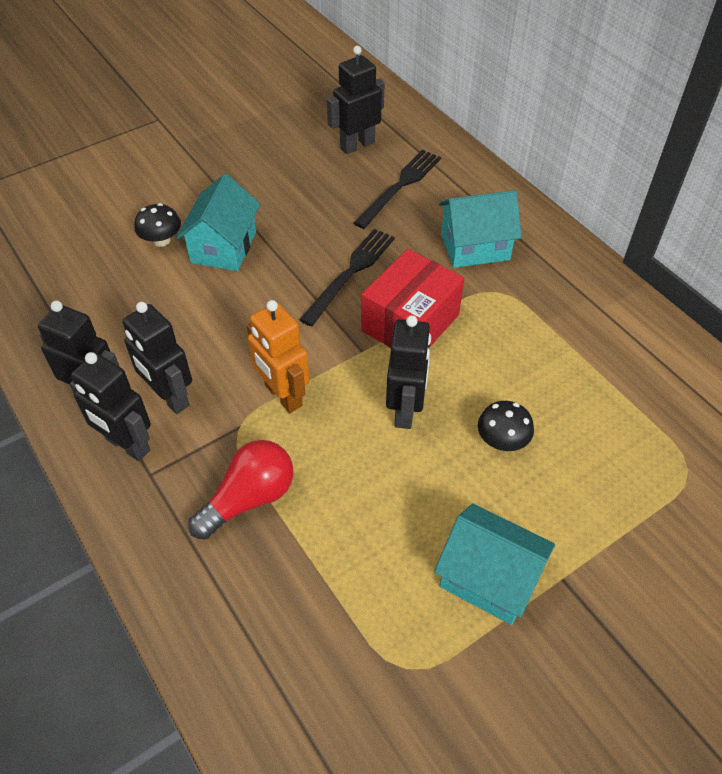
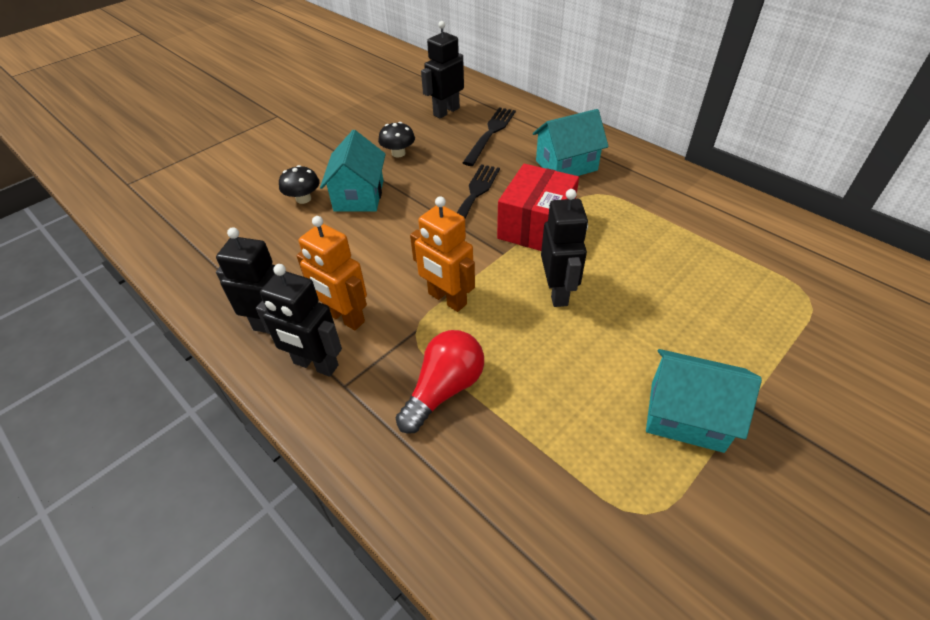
camera: 10 degrees left, 5 degrees down
(170, 397) = (344, 318): black robot -> orange robot
(502, 441) = (648, 301): black mushroom -> black mushroom (398, 153)

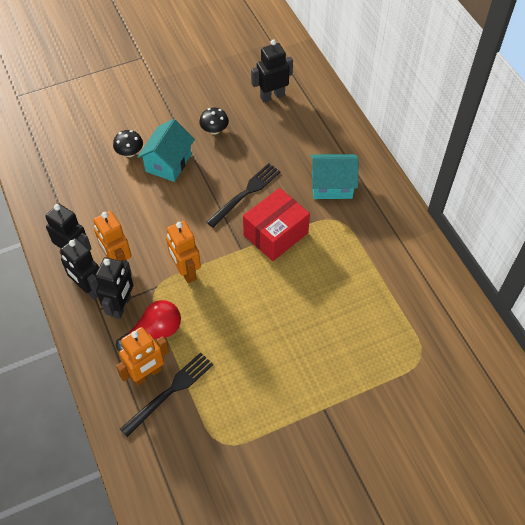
camera: 20 degrees right, 10 degrees up
(466, 452) = (147, 374): none -> orange robot
(490, 134) = (293, 133): black fork -> black fork (170, 392)
(557, 292) = (258, 292): black robot -> black robot (121, 306)
(686, 415) = (281, 401): turquoise house -> none

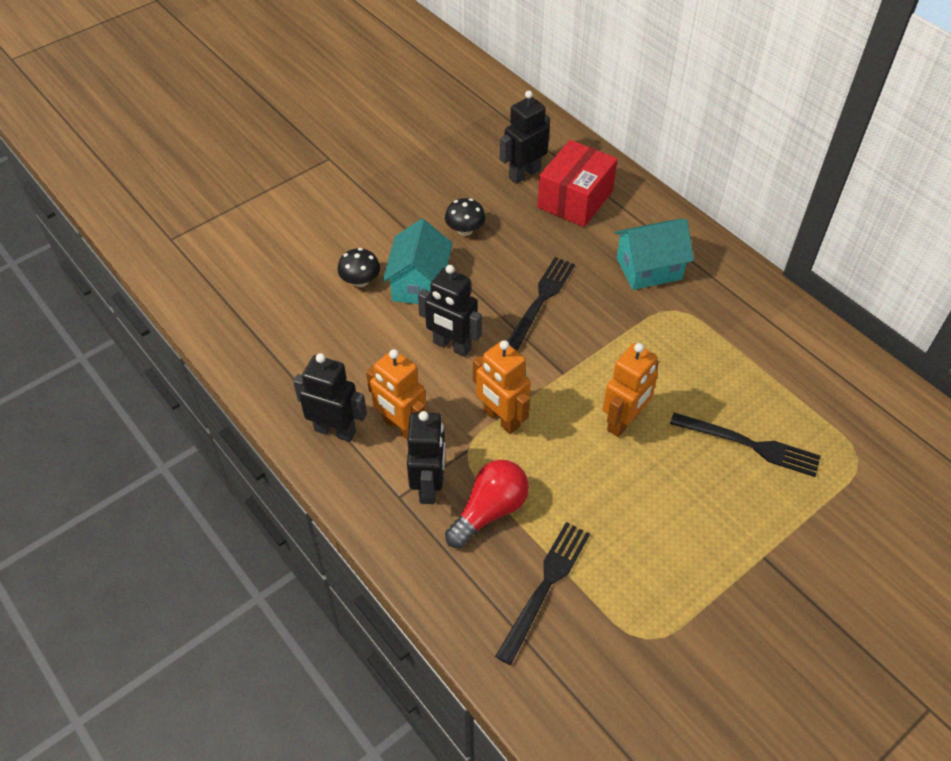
camera: 15 degrees left, 5 degrees down
(89, 288) = (373, 473): black robot -> black robot (452, 346)
(147, 374) = (503, 570): orange robot -> orange robot (624, 421)
(276, 234) = (602, 344): red box -> red box (575, 199)
(348, 329) = (749, 445): none -> black fork

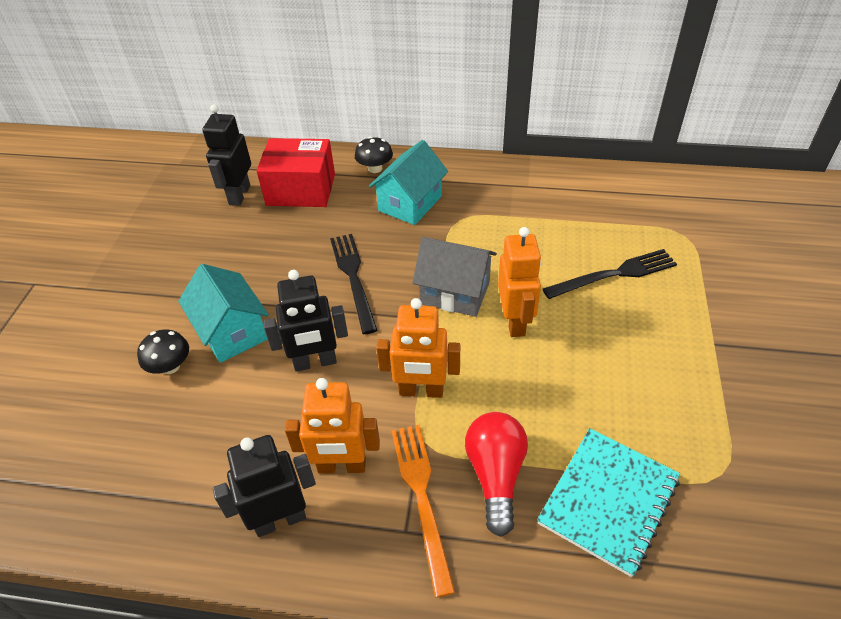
camera: 40 degrees left, 5 degrees down
(429, 486) = (422, 498): black robot -> orange fork
(465, 230) = (230, 264): black mushroom -> black mushroom (375, 168)
(545, 587) = (608, 501): black fork -> turquoise notebook
(575, 199) = (301, 189): red box -> red box turned 75 degrees counterclockwise
(603, 366) = (455, 293): none -> grey house

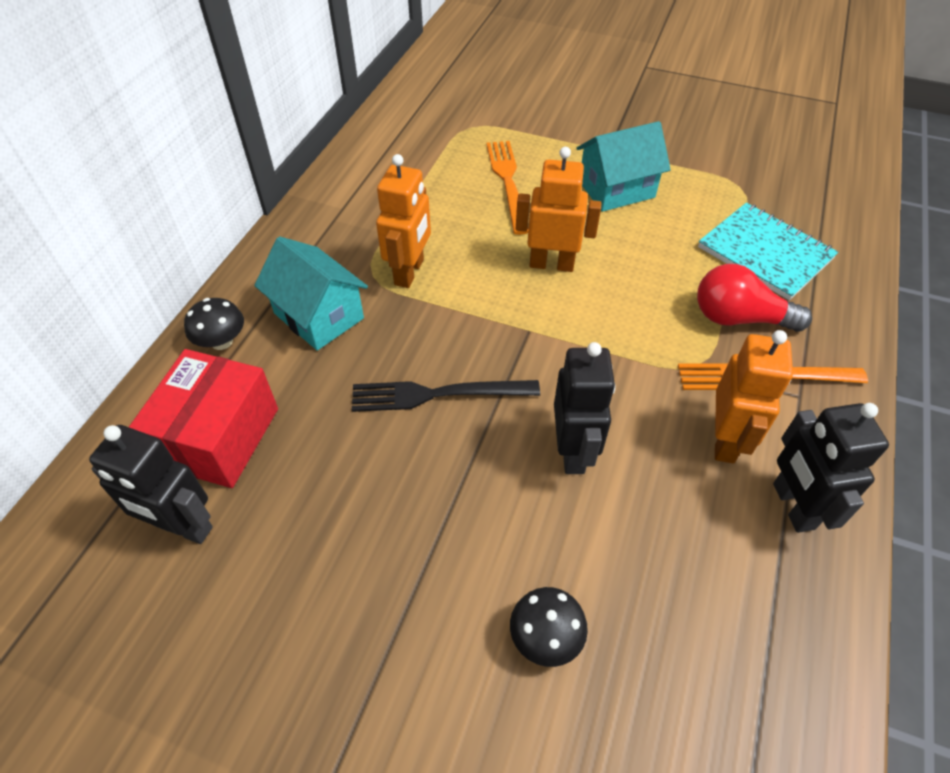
camera: 80 degrees left, 5 degrees up
(232, 332) = (497, 548): turquoise house -> turquoise house (616, 189)
(421, 391) = (632, 356): orange robot -> orange robot (409, 272)
(455, 293) = (495, 303): grey house -> none
(614, 275) = (508, 182): black fork -> orange fork

